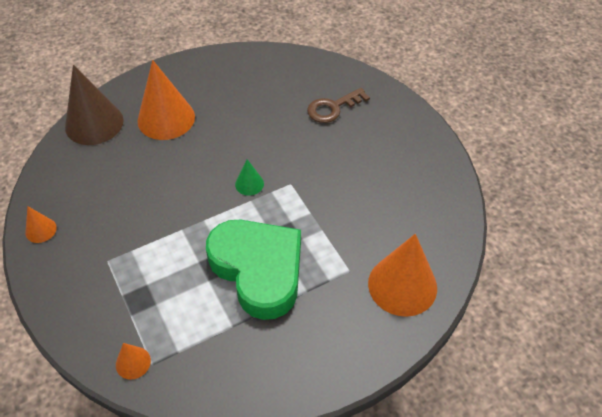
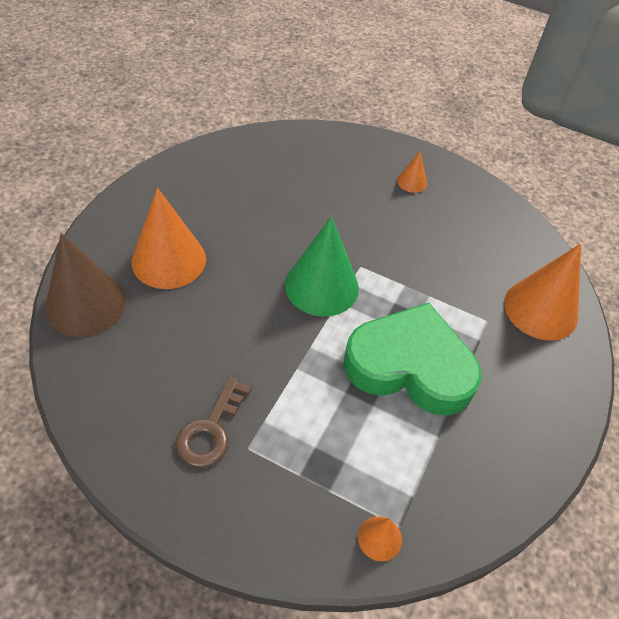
camera: 40 degrees left, 0 degrees up
(41, 230) = (134, 460): orange cone -> orange cone (412, 182)
(249, 184) = (321, 286): green cone -> green cone, size x2.14
(333, 108) = (331, 174): brown key -> brown key (211, 430)

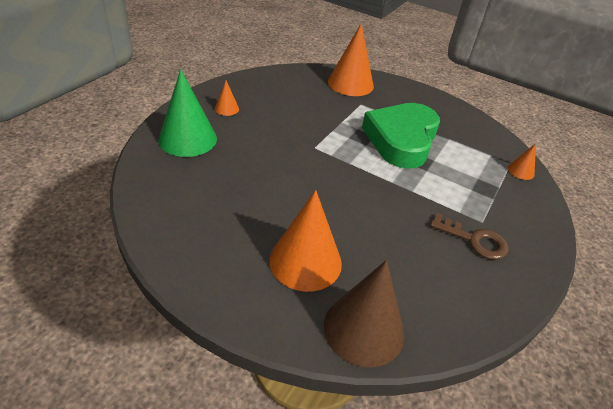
camera: 85 degrees left, 10 degrees down
(321, 286) = (335, 169): green cone -> green cone (187, 139)

